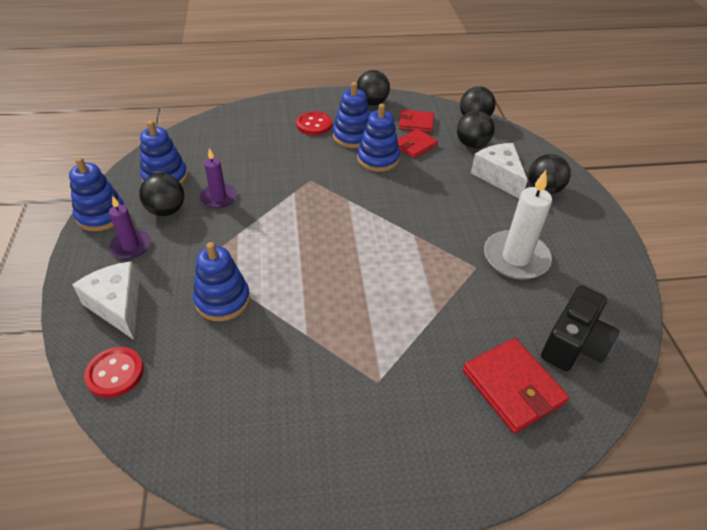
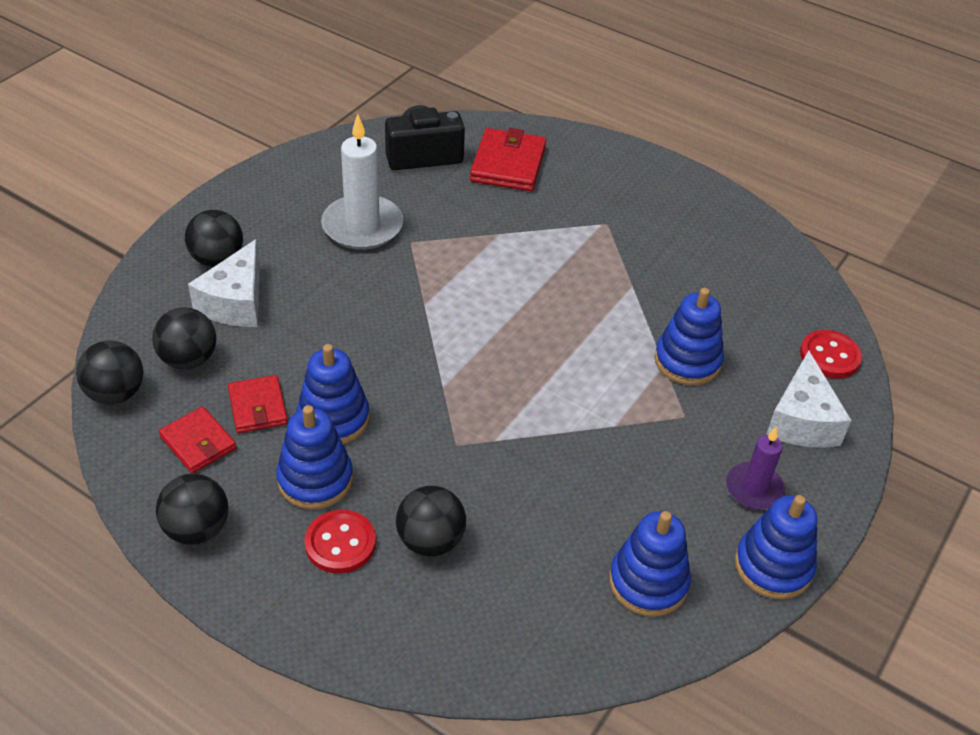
camera: 140 degrees left, 0 degrees up
(166, 210) = (680, 517): black ball -> black ball (430, 541)
(218, 198) = (598, 494): purple candle -> none
(415, 145) = (258, 407): red wallet -> red wallet turned 75 degrees clockwise

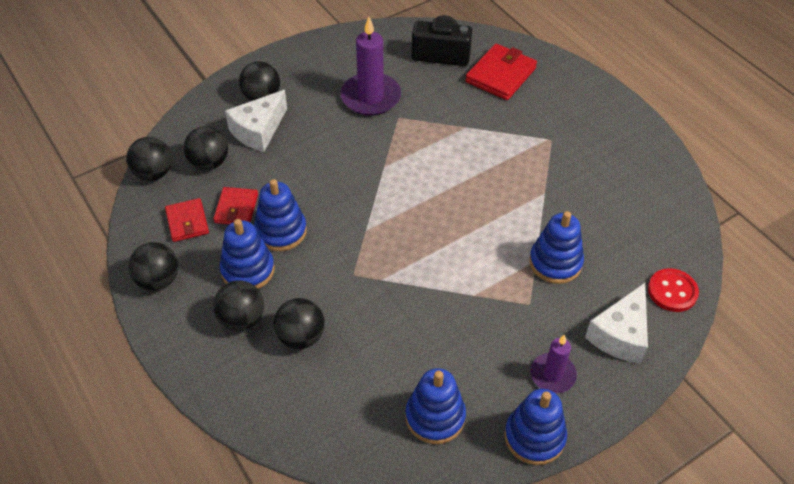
camera: 25 degrees right, 5 degrees up
(340, 543) = (242, 319): red button -> black ball
(362, 226) = (371, 97): white candle -> purple candle

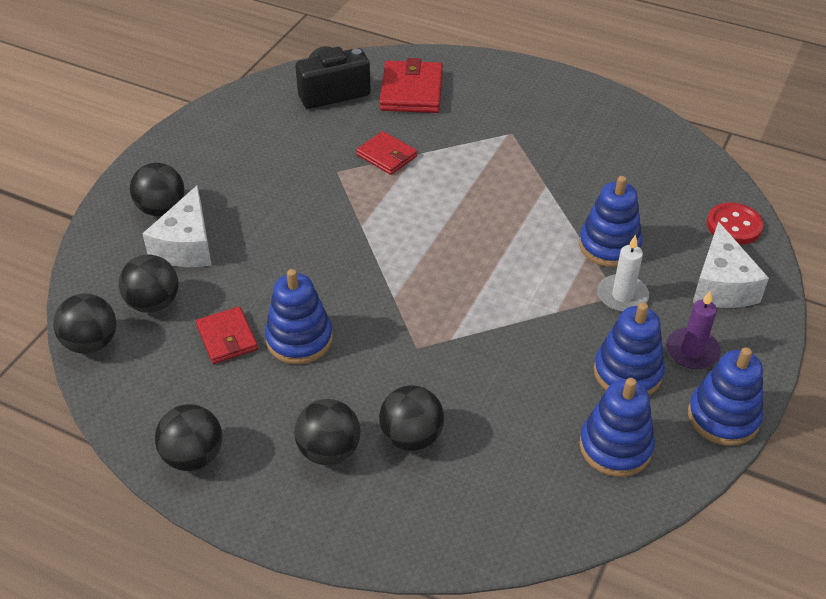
camera: 30 degrees left, 5 degrees down
(187, 222) = (178, 377): red wallet -> red wallet (387, 156)
(248, 270) = (294, 396): blue stacking toy -> blue stacking toy (627, 372)
(371, 97) = (290, 162): purple candle -> none
(533, 306) = (622, 296): none -> white candle

